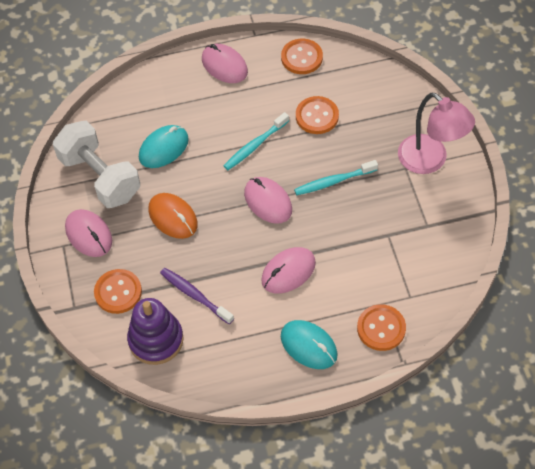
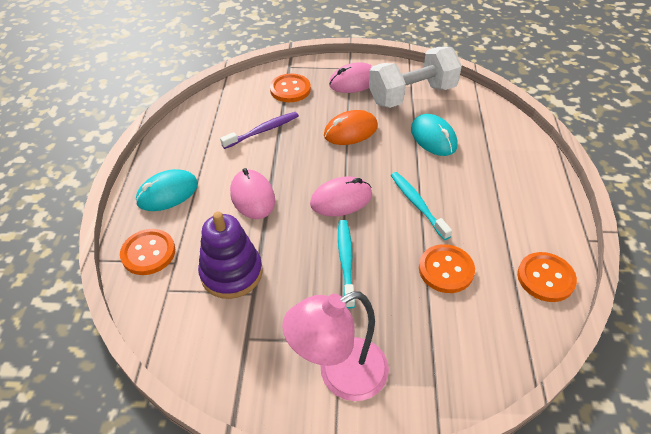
camera: 105 degrees right, 10 degrees down
(156, 340) = (235, 103): purple stacking toy -> purple stacking toy (231, 273)
(224, 65) = (539, 202): pink mouse -> none

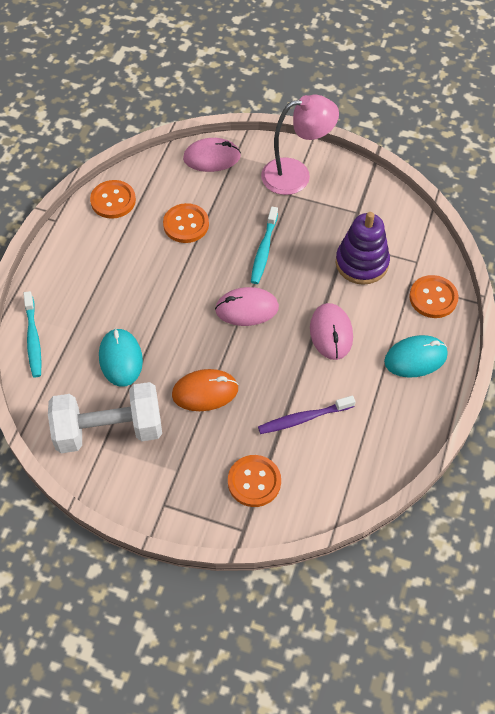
camera: 165 degrees left, 10 degrees up
(354, 81) = (169, 474): pink mouse -> pink mouse (212, 158)
(417, 204) = (178, 286): turquoise toothbrush -> turquoise toothbrush (33, 339)

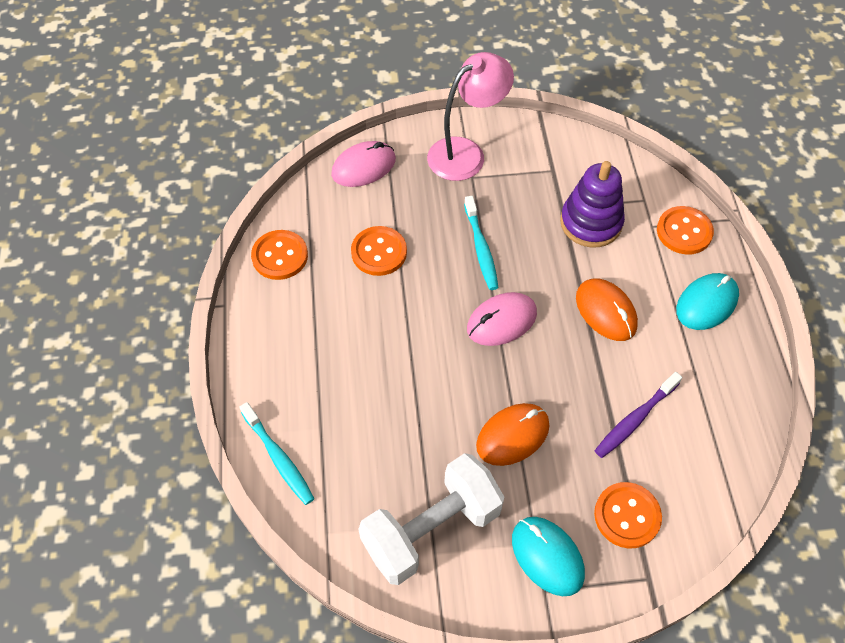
camera: 25 degrees left, 0 degrees up
(121, 359) = (395, 438): turquoise mouse -> turquoise mouse (547, 556)
(331, 333) = (605, 311): pink mouse -> orange mouse

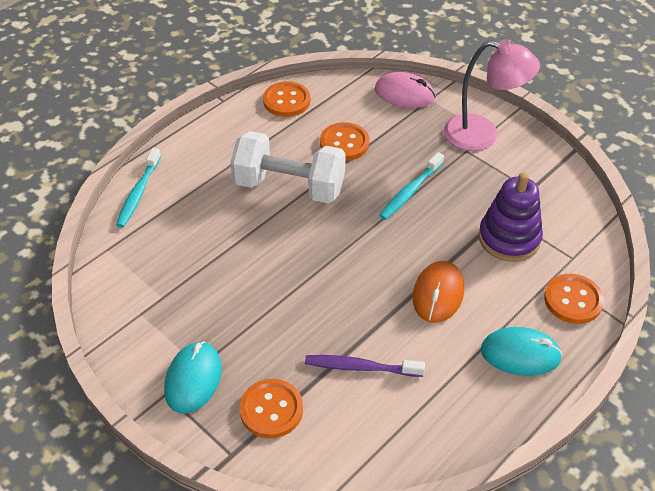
camera: 50 degrees right, 10 degrees down
(431, 529) = (156, 301): white dumbbell -> white dumbbell (289, 186)
(501, 321) = (361, 239): pink mouse -> none
(513, 436) = (272, 301): orange mouse -> none

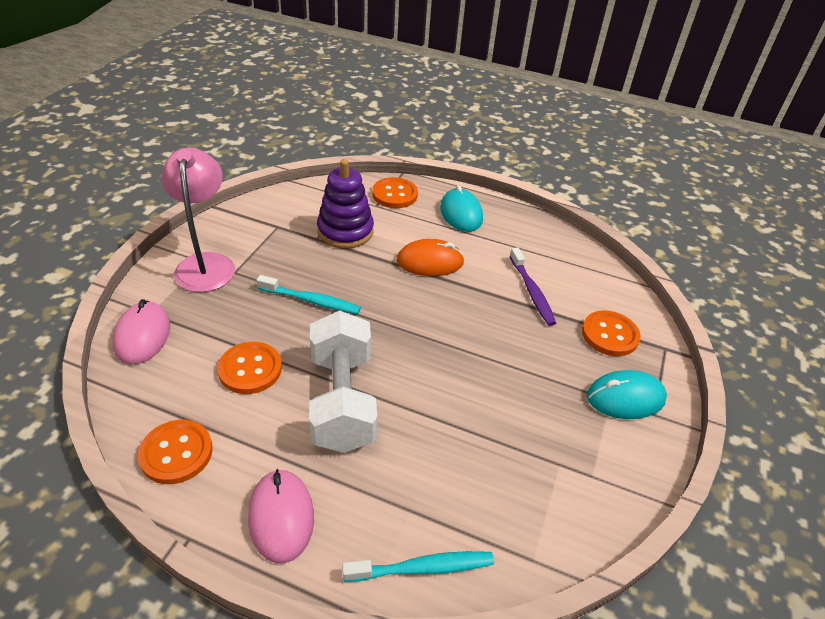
camera: 115 degrees left, 5 degrees down
(212, 139) = (281, 517): none -> pink mouse

